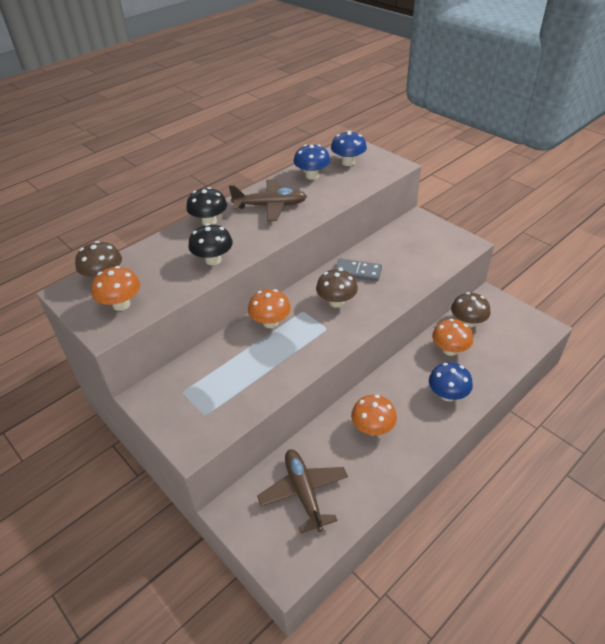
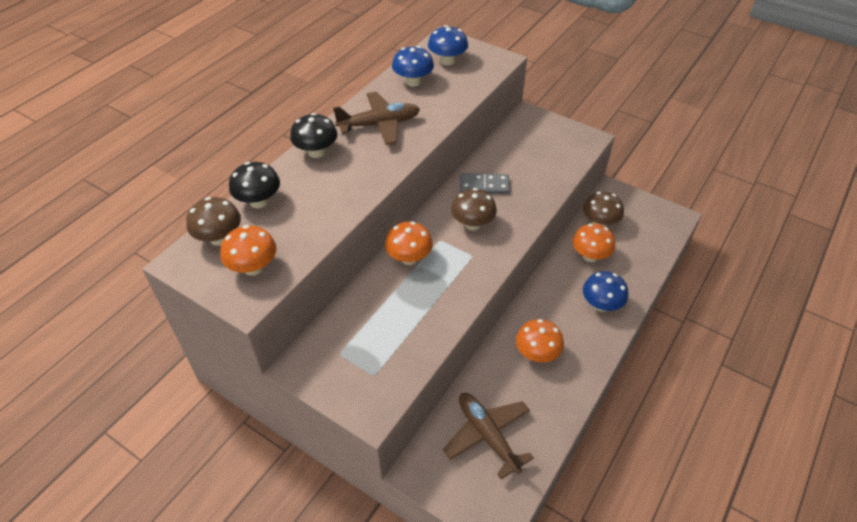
camera: 15 degrees left, 5 degrees up
(213, 260) = (339, 199): black mushroom -> black mushroom (259, 201)

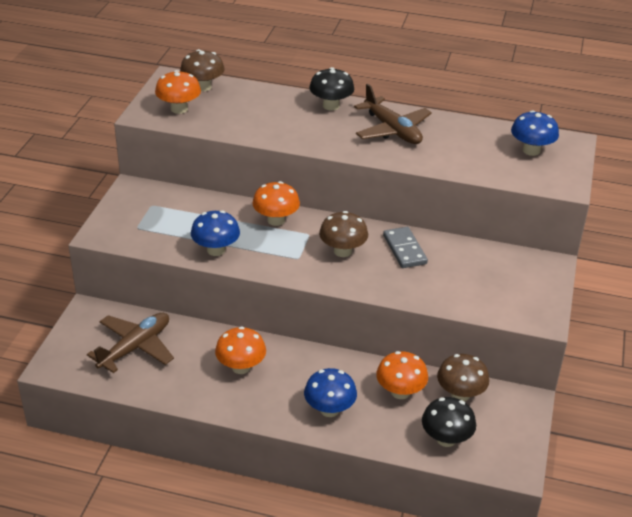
camera: 70 degrees right, 10 degrees down
(259, 201) = (252, 93): black mushroom -> black mushroom (446, 439)
(413, 82) = (476, 136): blue mushroom -> blue mushroom (216, 250)

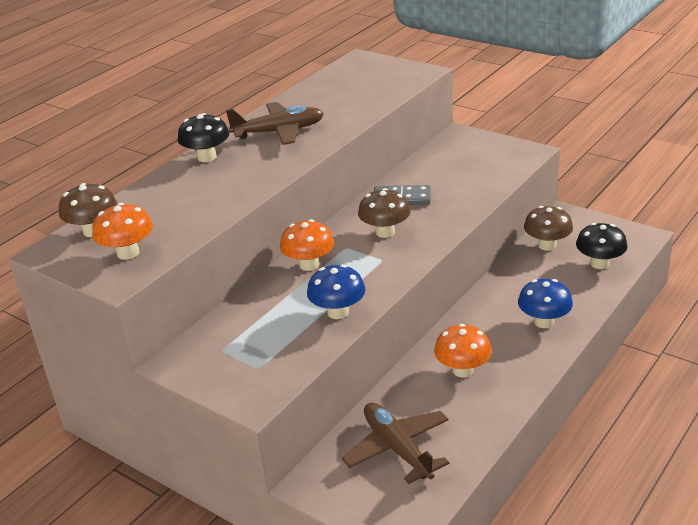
camera: 65 degrees left, 5 degrees down
(400, 392) = (533, 276): orange mushroom -> none
(531, 150) = (361, 76): blue mushroom -> none

